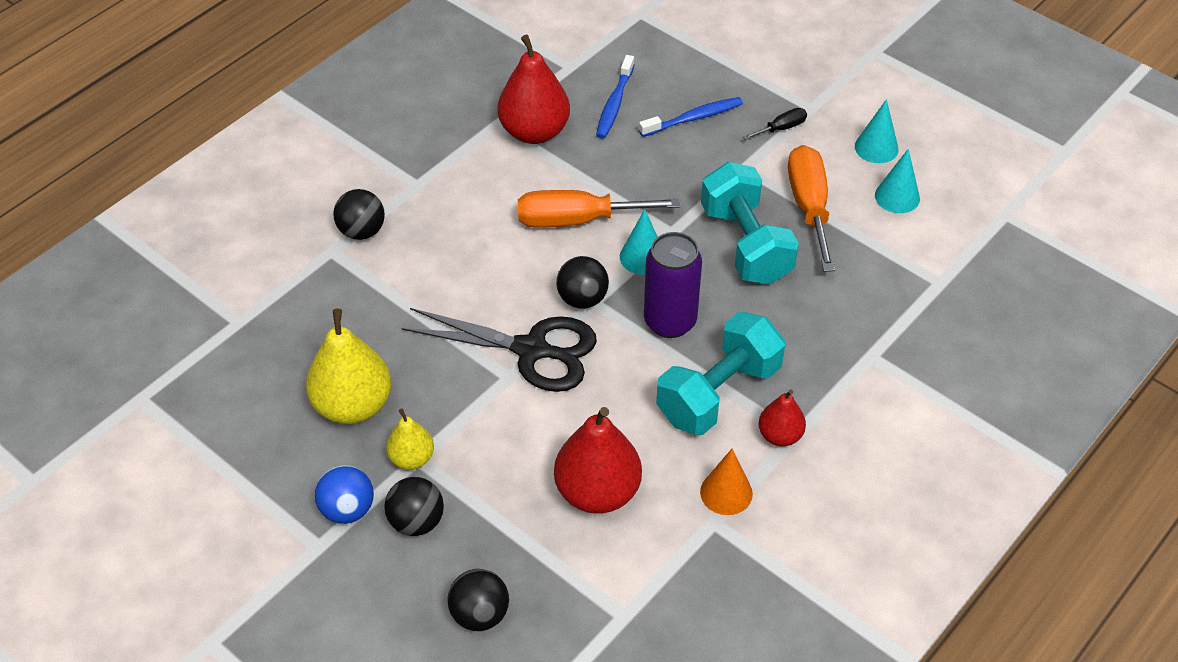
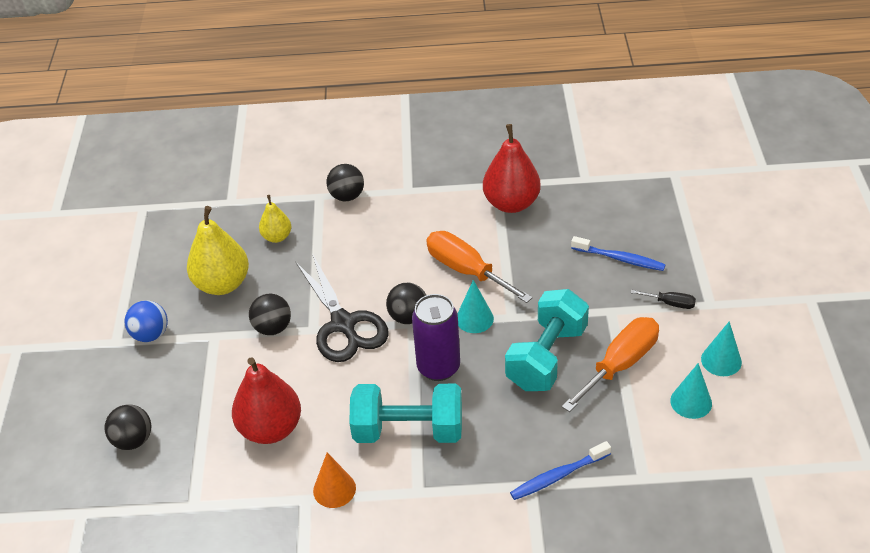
camera: 50 degrees right, 5 degrees down
(411, 458) = (211, 333): yellow pear -> yellow pear (277, 237)
(416, 522) = (170, 367): black ball -> black ball (273, 328)
(614, 104) = (581, 218): blue toothbrush -> blue toothbrush (558, 476)
(780, 435) = (409, 484): red pear -> none

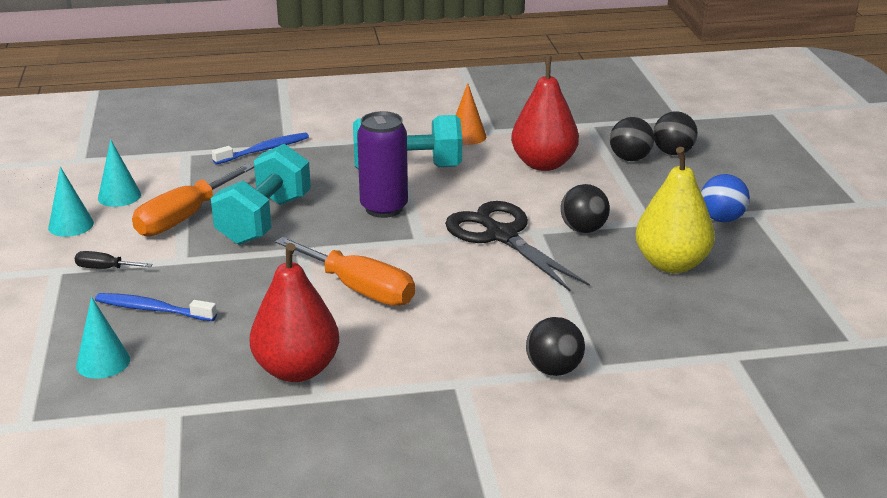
camera: 170 degrees right, 15 degrees down
(277, 237) = (631, 315): yellow pear -> none
(408, 317) = (426, 244): black ball -> black ball (630, 158)
(474, 318) = (346, 246): turquoise cone -> turquoise cone (103, 362)

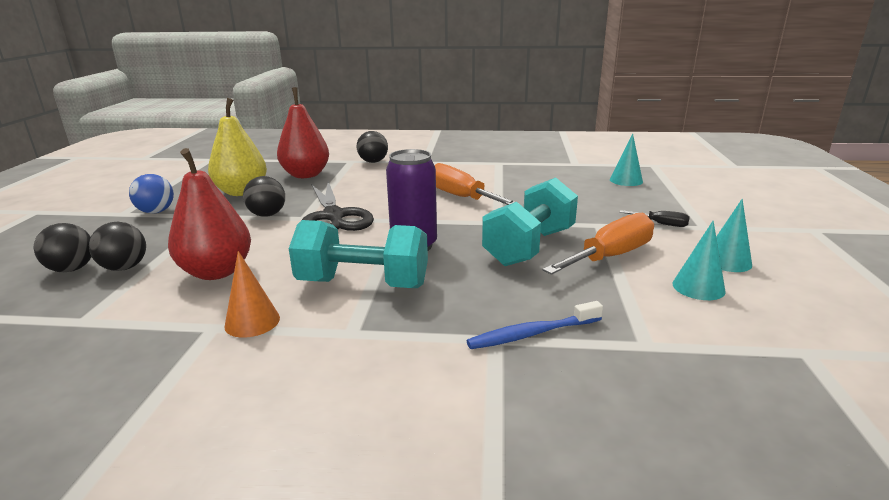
camera: 165 degrees left, 5 degrees down
(152, 309) = (607, 199): blue toothbrush -> none
(296, 370) = (509, 170): red pear -> red pear (306, 175)

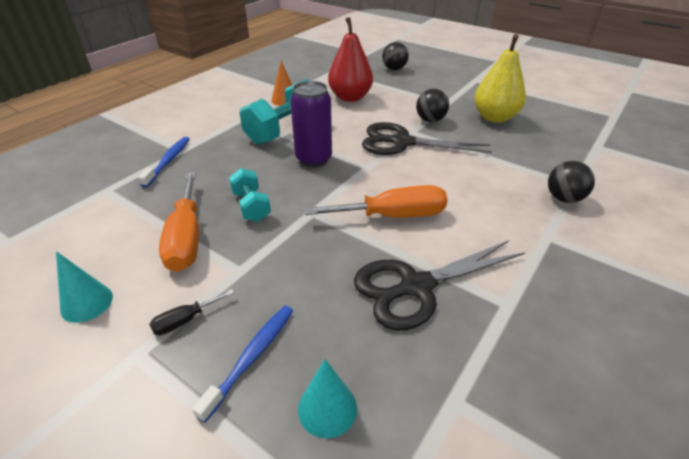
camera: 120 degrees right, 15 degrees up
(124, 268) = (382, 79): black ball -> none
(156, 212) = (470, 88): blue ball -> none
(306, 175) = (530, 150): red pear -> none
(520, 180) = (416, 286): none -> black scissors
(529, 247) = (251, 206): turquoise dumbbell -> turquoise dumbbell, size x0.57
(639, 200) = (252, 357): none -> blue toothbrush
(698, 287) = (97, 252): turquoise cone -> none

